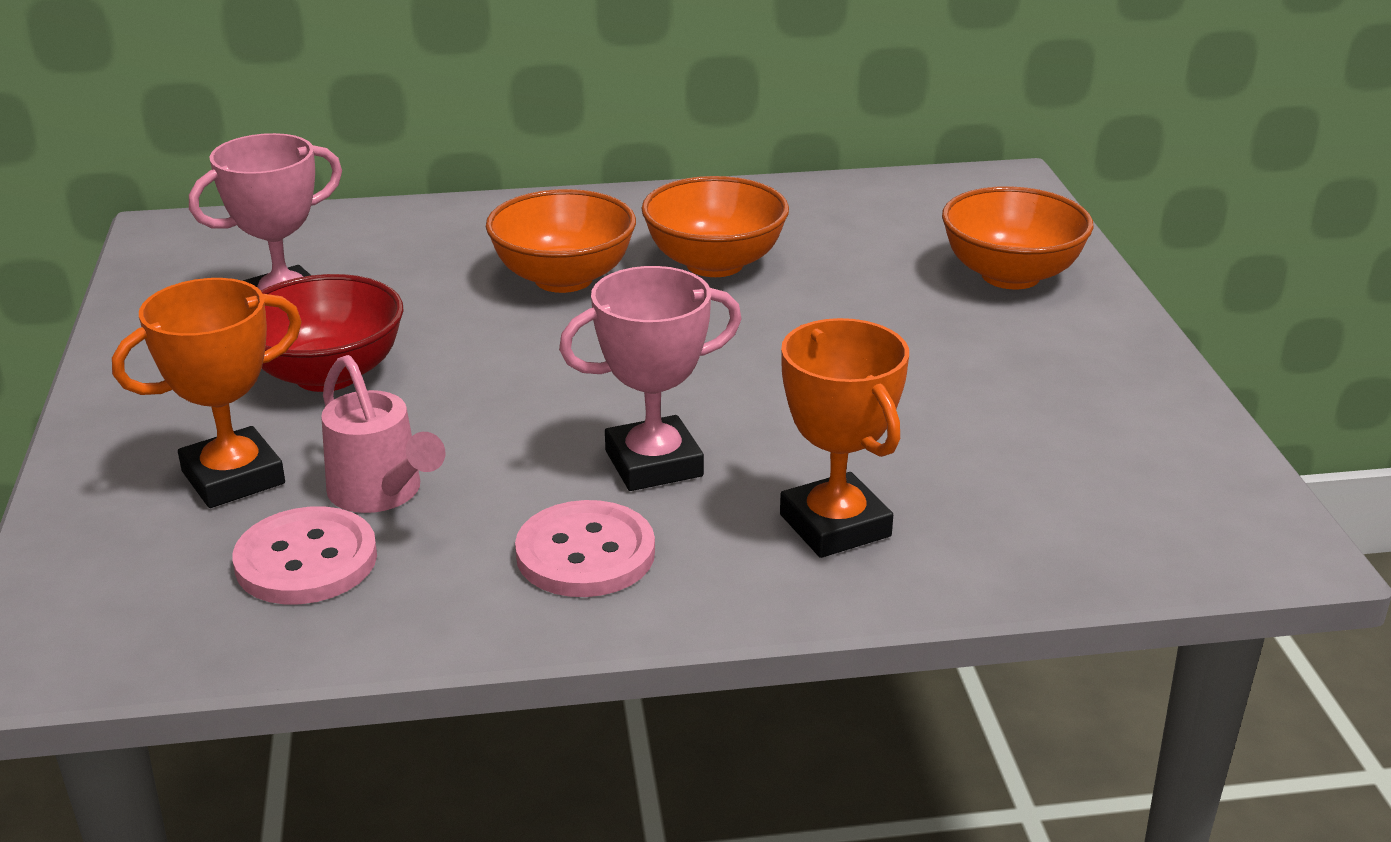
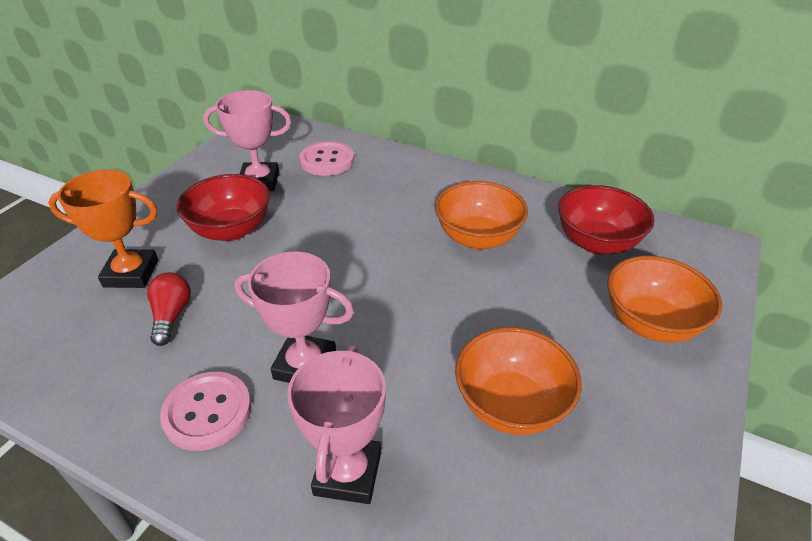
camera: 35 degrees right, 10 degrees up
(306, 560) = (99, 341): pink button -> pink button (327, 160)
(381, 493) = (171, 315): pink watering can -> red light bulb
(563, 279) = (392, 216): orange bowl -> orange bowl (511, 405)
(835, 525) = (348, 473): orange trophy -> pink trophy
(869, 221) = (596, 242): none -> red bowl

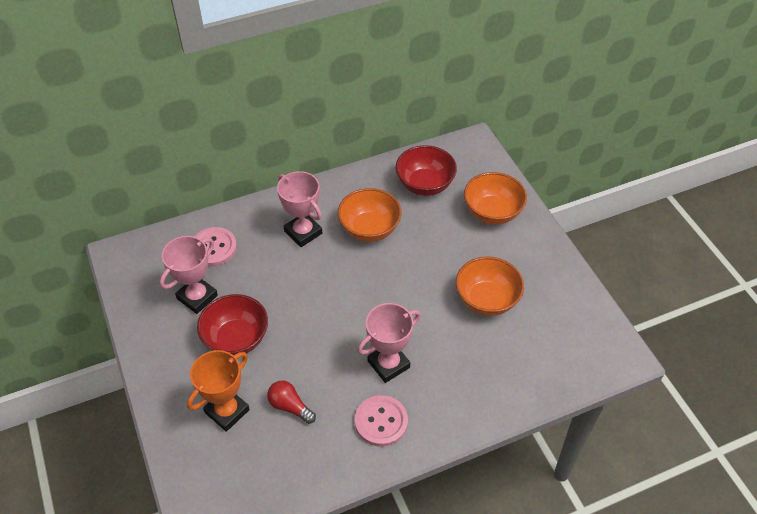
camera: 50 degrees left, 10 degrees up
(348, 473) = (467, 384): pink trophy -> pink trophy (303, 232)

